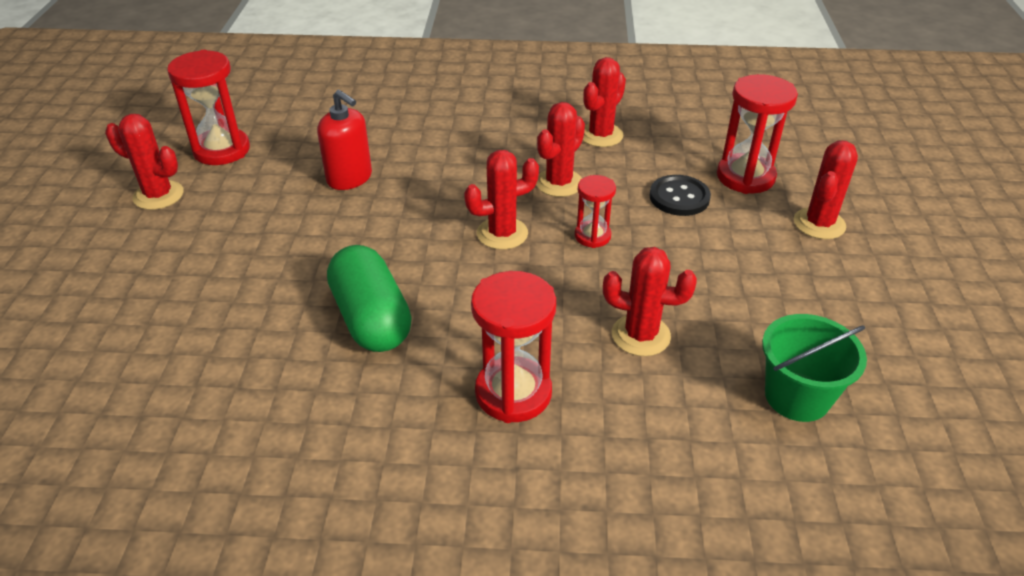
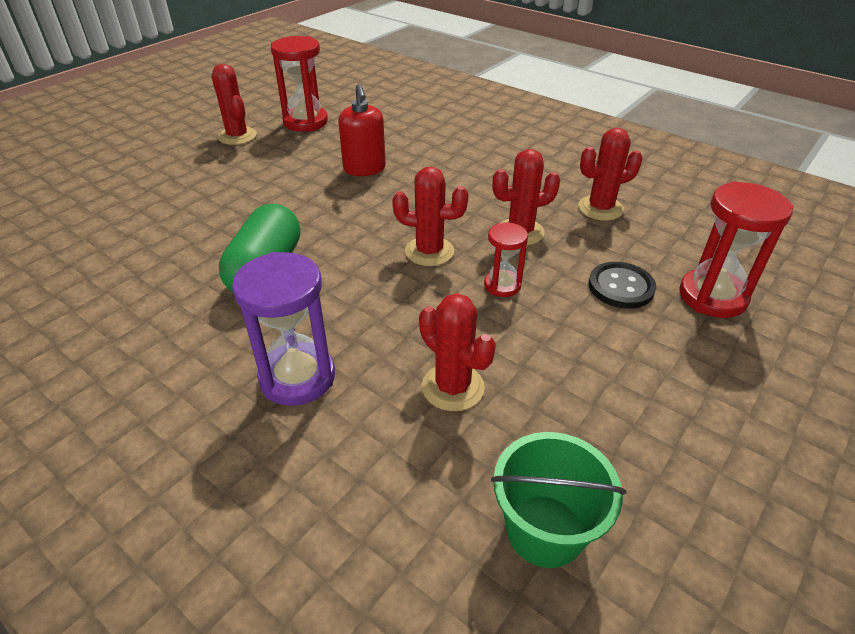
camera: 35 degrees right, 0 degrees up
(513, 393) = (297, 377): red hourglass -> purple hourglass
(819, 224) = (754, 375): red cactus -> none

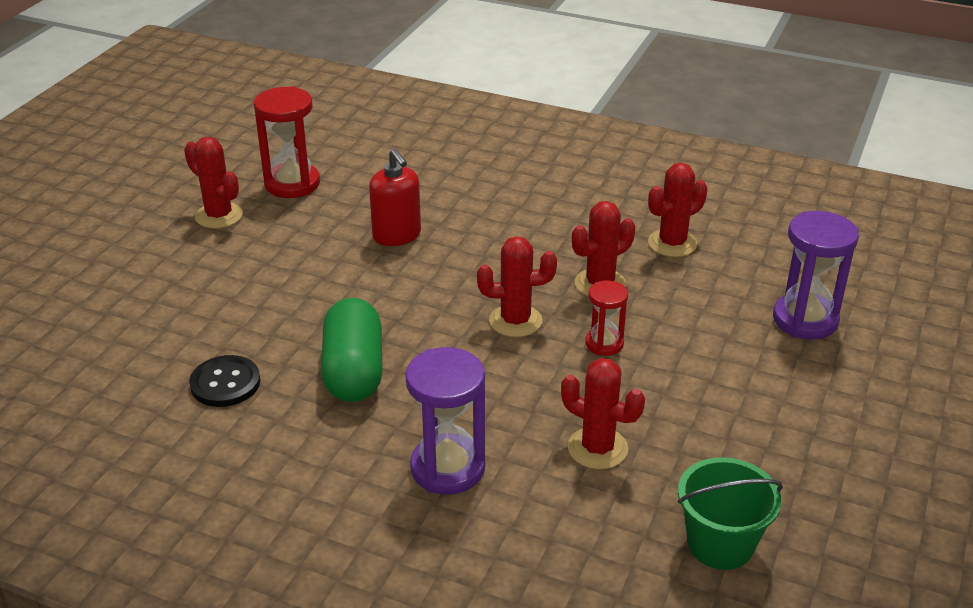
camera: 15 degrees left, 5 degrees down
(621, 287) = (718, 325): black button -> black button (225, 383)
(712, 297) = (805, 320): red hourglass -> purple hourglass

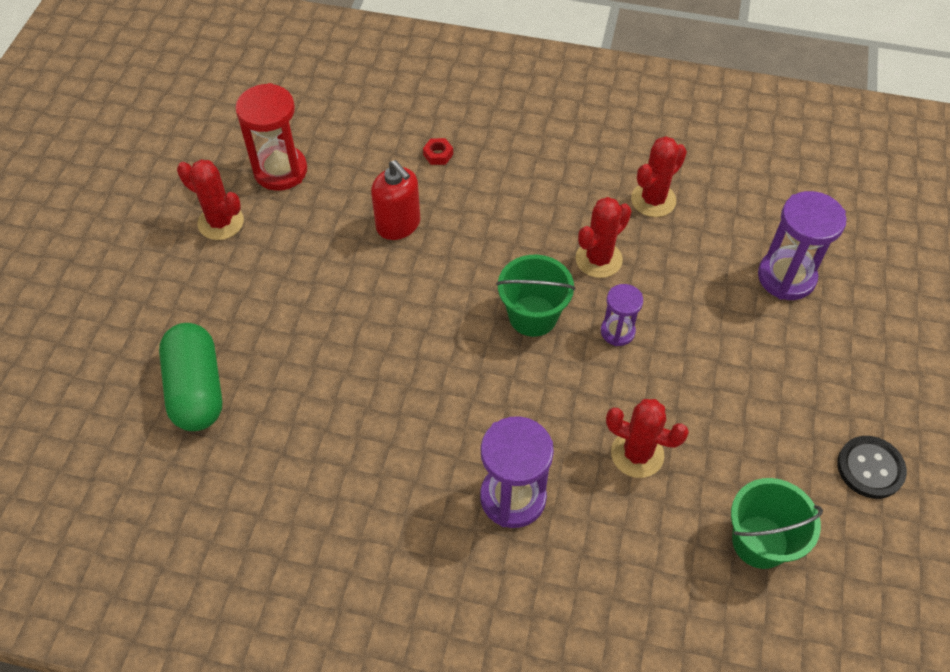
camera: 10 degrees left, 20 degrees up
(225, 383) = (287, 431): black button -> black button (870, 468)
(354, 371) = (401, 398): green capsule -> green capsule (197, 389)
(455, 187) = (438, 155): none -> red nut
(515, 321) = (533, 316): red cactus -> green bucket
(604, 344) = (617, 331): red hourglass -> purple hourglass

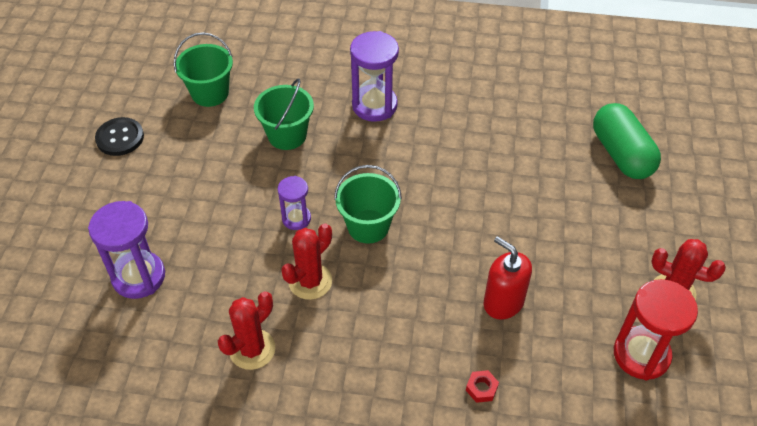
camera: 175 degrees right, 5 degrees down
(637, 454) = (287, 135): red cactus -> green bucket

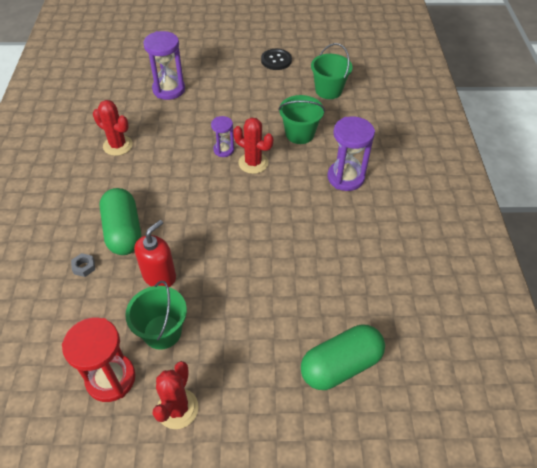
camera: 80 degrees right, 0 degrees up
(310, 281) = (171, 164): red cactus -> red cactus (253, 163)
(368, 226) = (222, 188): green bucket -> green bucket (162, 332)
(426, 342) = (123, 231): none -> green capsule
(481, 388) = (84, 267): red nut -> grey nut

